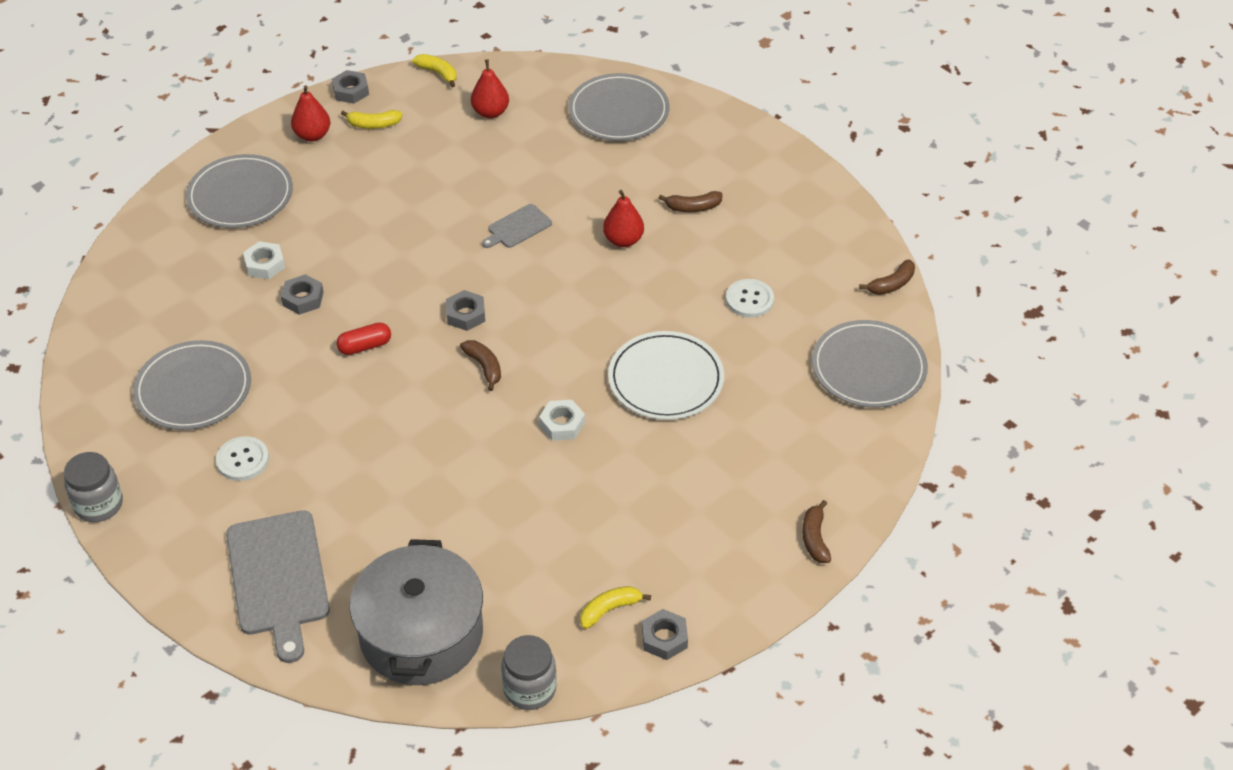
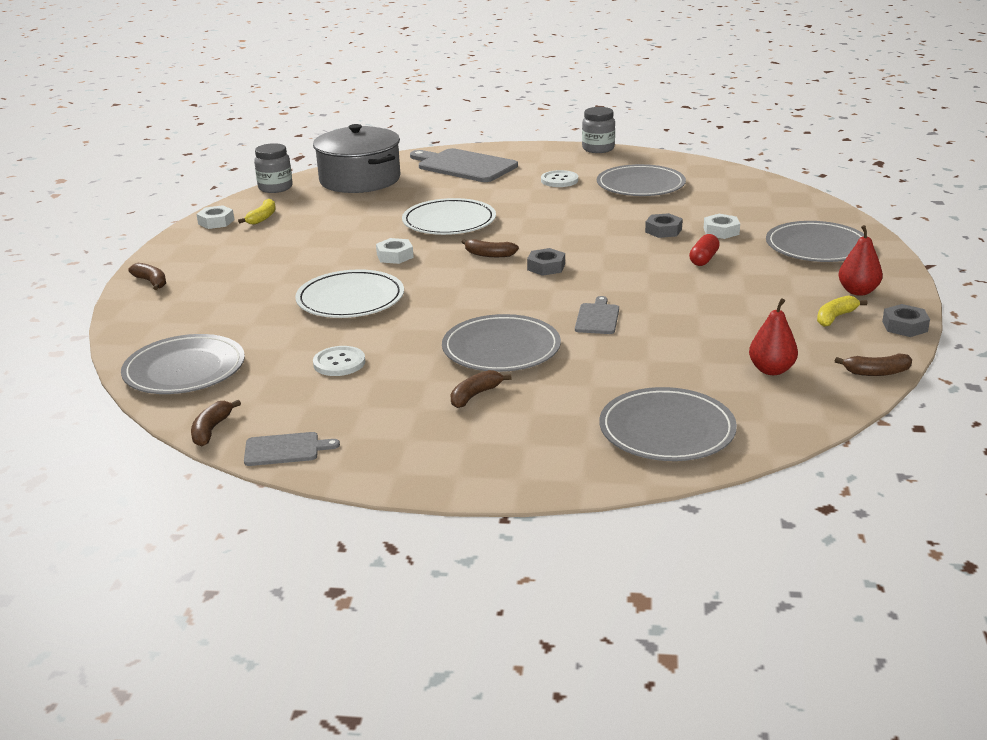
camera: 140 degrees right, 20 degrees down
(365, 346) = (582, 232): red capsule -> red capsule (703, 259)
(438, 73) = (876, 372): yellow banana -> brown banana
(446, 454) = (449, 221): none -> white plate
(623, 240) = (501, 348): red pear -> grey plate
(664, 638) = (216, 222): grey nut -> white nut
(856, 236) = (285, 449): none -> grey cutting board

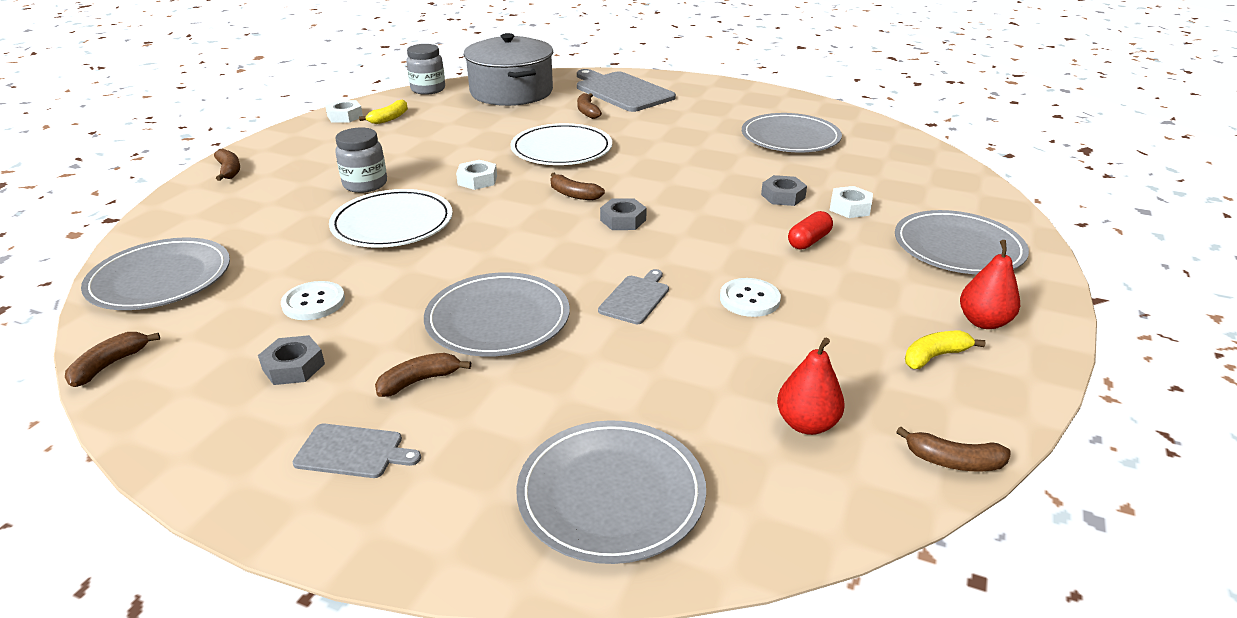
camera: 15 degrees right, 5 degrees up
(285, 449) = (155, 412): grey cutting board -> grey cutting board (353, 451)
(446, 187) = (587, 112): none -> brown banana
(559, 180) = (707, 120): white button -> white button (749, 299)
(598, 149) = (770, 91): grey jar -> grey jar (365, 184)
(904, 326) = (1026, 390): grey nut -> grey nut (293, 367)

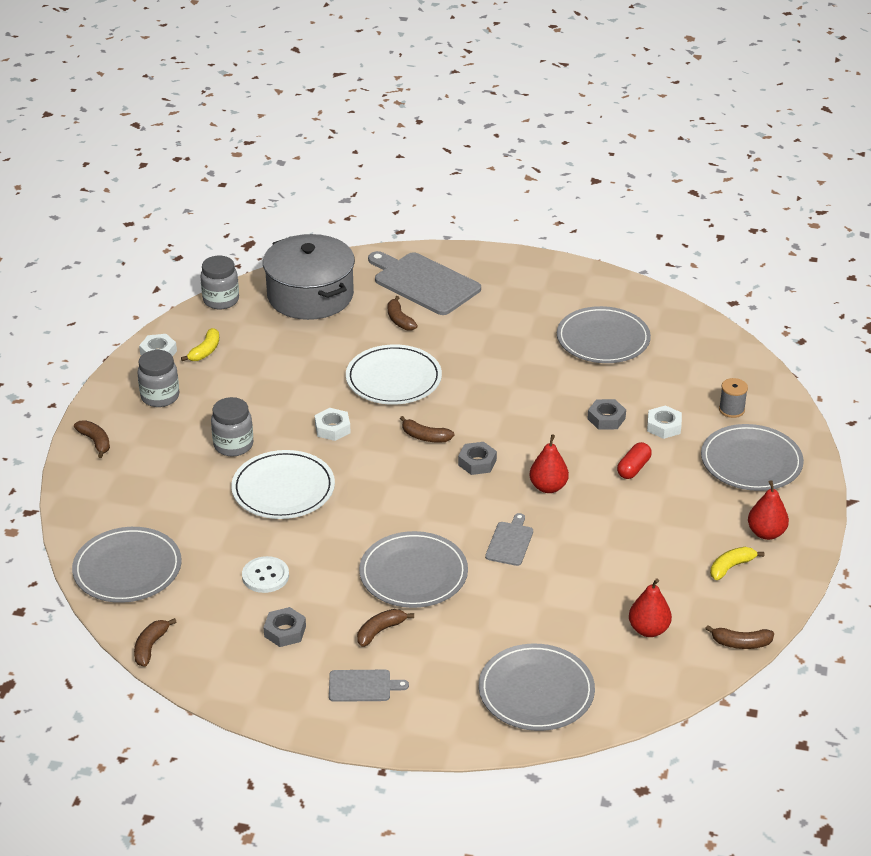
camera: 10 degrees left, 5 degrees up
(321, 144) = (160, 397): none -> grey jar
(700, 249) = (548, 487): none -> red pear
(749, 299) = (595, 533): white button -> none
(932, 200) = (731, 410): none -> grey spool

